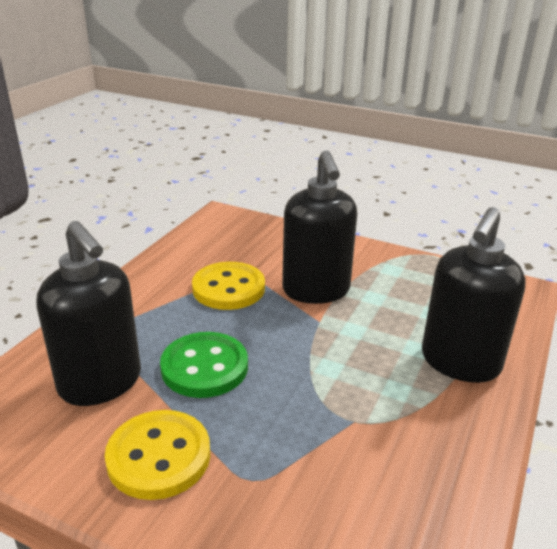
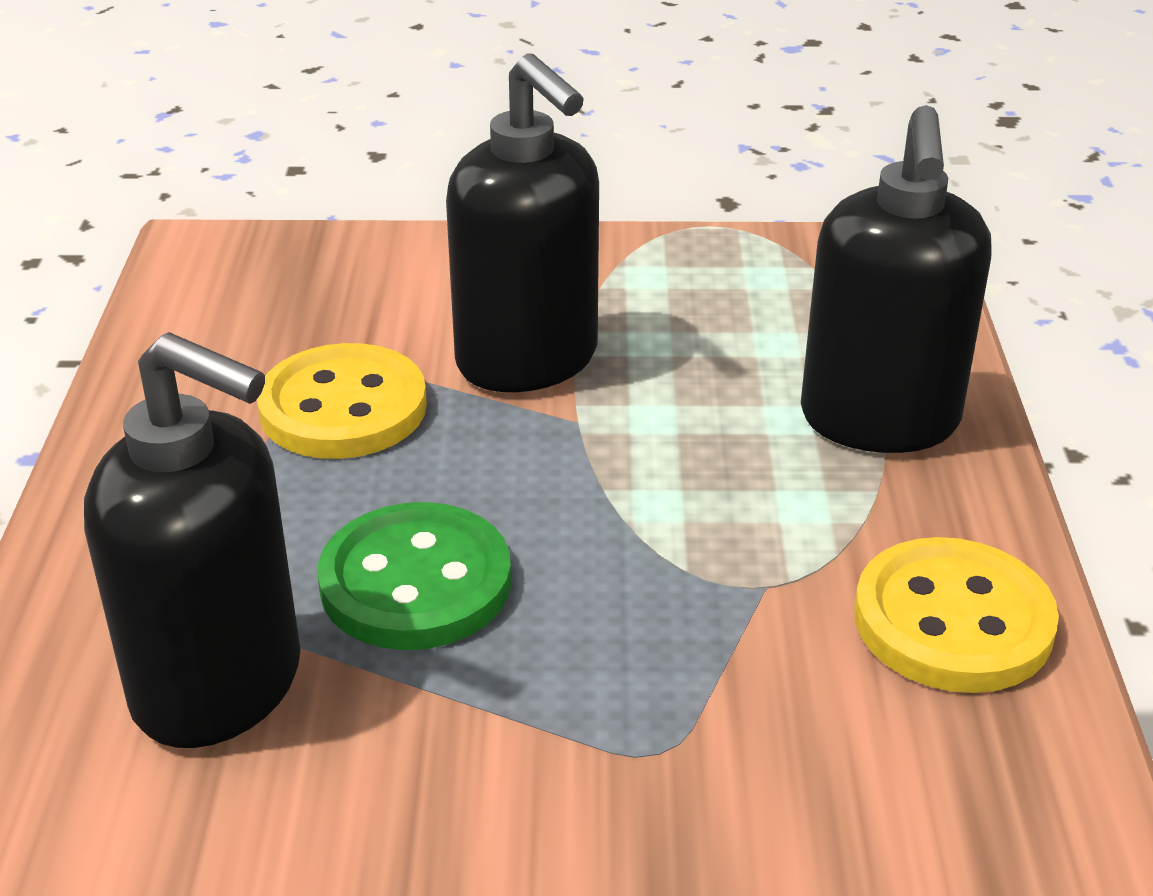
camera: 25 degrees left, 5 degrees up
(159, 456) = (455, 778): yellow button -> yellow button (953, 621)

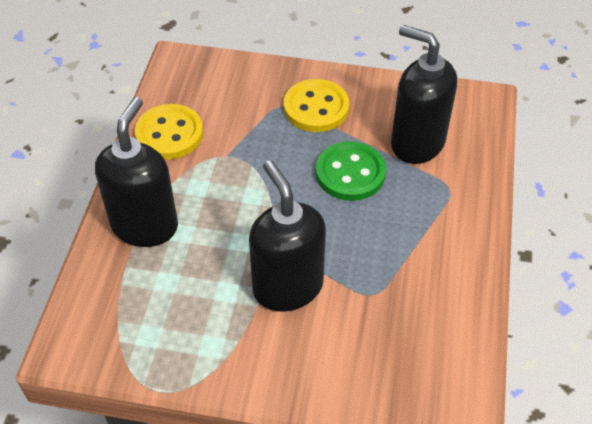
camera: 170 degrees left, 15 degrees up
(343, 407) = (376, 267): yellow button -> yellow button (316, 108)

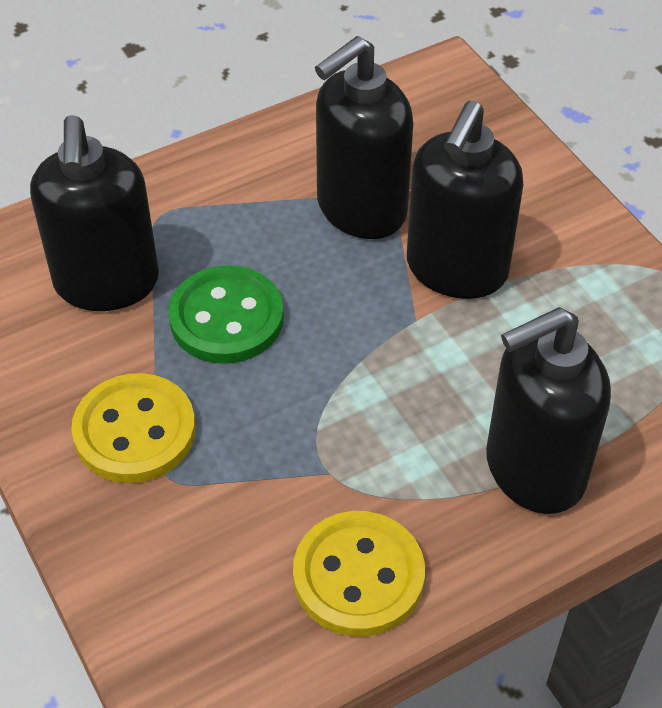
camera: 130 degrees left, 0 degrees up
(373, 276) = (360, 209): none -> black soap dispenser

